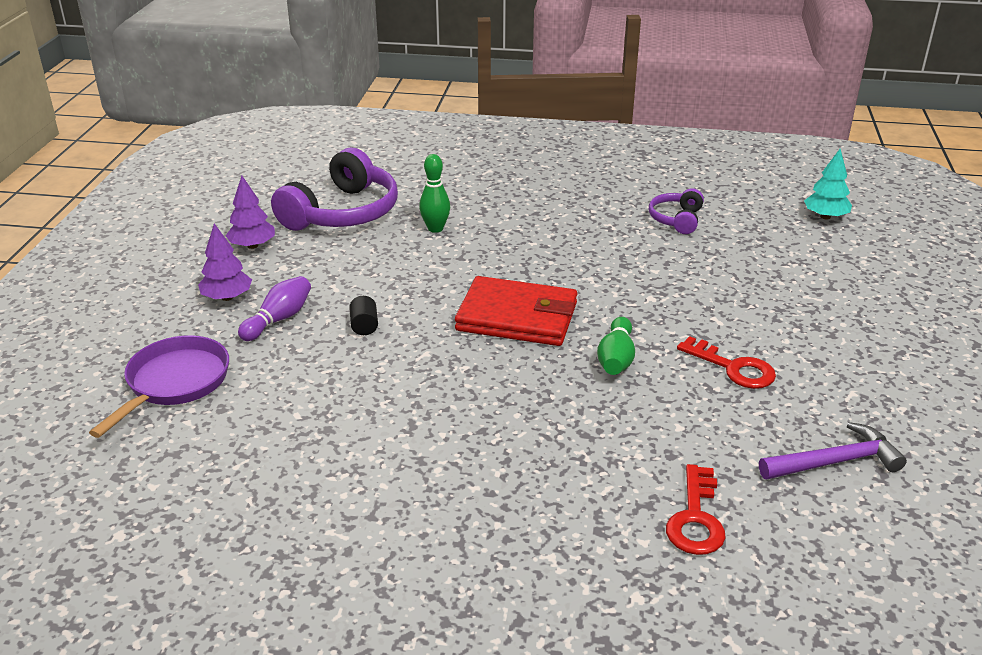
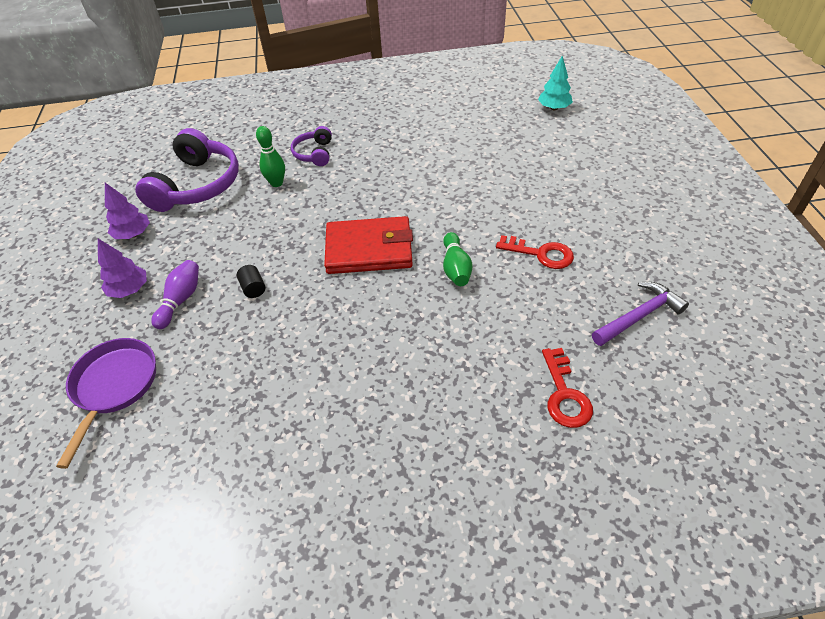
camera: 15 degrees left, 15 degrees up
(676, 219) = (453, 134): purple headphones -> purple headphones (314, 153)

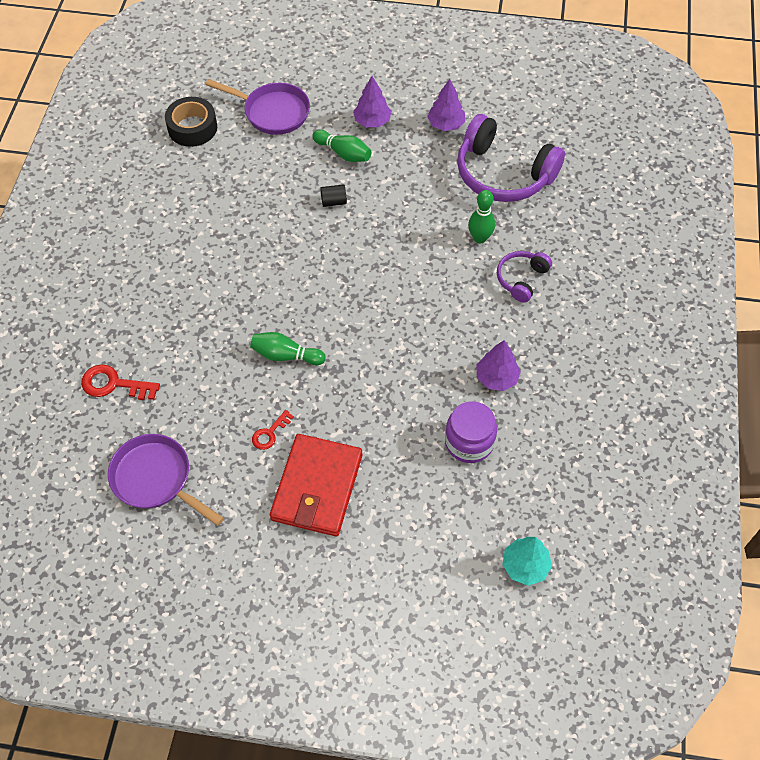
camera: 105 degrees right, 10 degrees up
(145, 470) = (192, 128): none -> black tape
(181, 300) = (343, 153): purple bowling pin -> green bowling pin
(314, 153) = (521, 279): purple headphones -> purple headphones turned 75 degrees counterclockwise
(369, 249) = (343, 294): red wallet -> red wallet (317, 487)
(415, 147) = (496, 378): none -> purple tree
(478, 148) = (469, 442): none -> purple jar
(540, 254) = (270, 433): red key -> red key, size x0.62
(638, 316) = (156, 479): purple hammer -> purple pan

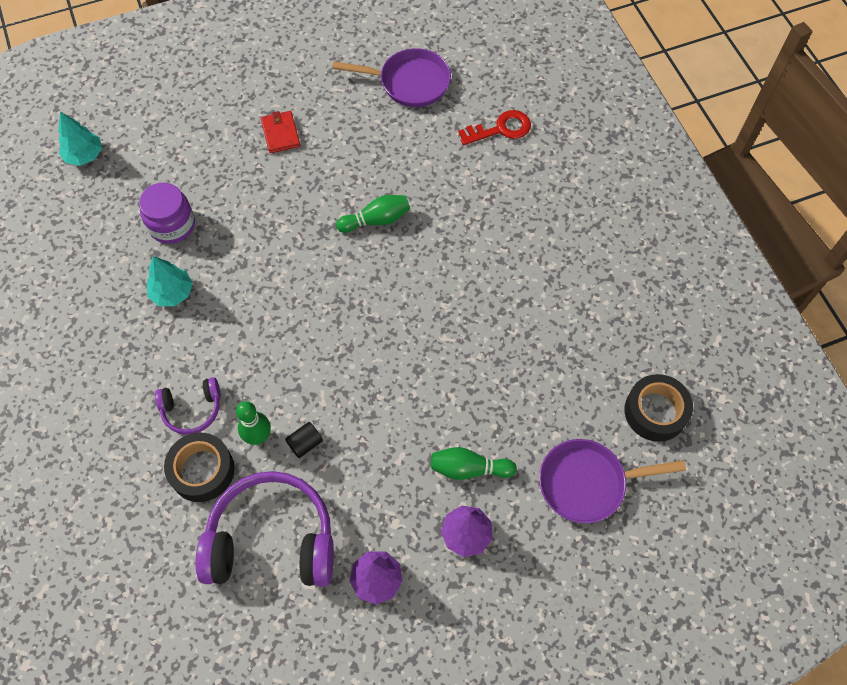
camera: 150 degrees right, 5 degrees up
(270, 433) = (345, 154): red key -> none
(317, 487) = (280, 133): red wallet -> red wallet, size x0.51
(333, 202) = (438, 399): black cylinder -> black cylinder (305, 443)
(496, 378) = (172, 293): purple tree -> turquoise tree
(521, 279) = (192, 409): purple headphones -> purple headphones turned 75 degrees clockwise
(532, 235) = (202, 470): none -> black tape

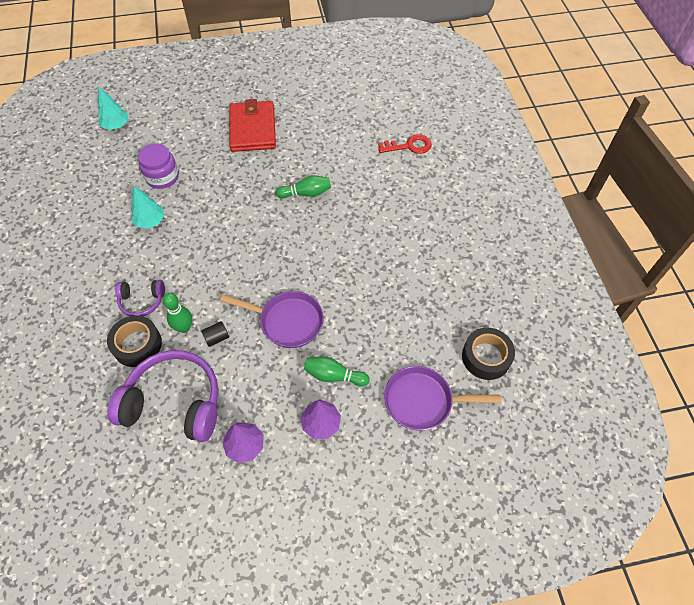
camera: 10 degrees right, 5 degrees down
(280, 133) = (253, 129): red wallet -> red wallet, size x1.97
(409, 82) = (351, 108): purple pan -> purple pan (287, 321)

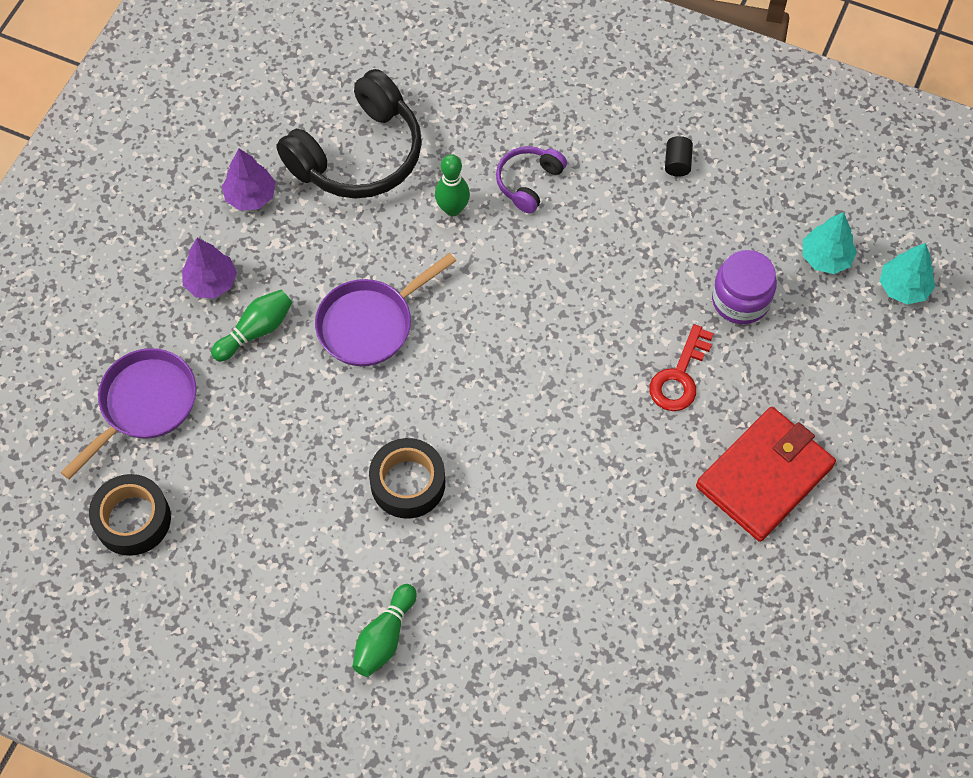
camera: 125 degrees right, 5 degrees up
(137, 345) = (466, 151): black tape -> black tape (408, 483)
(150, 221) = (661, 248): turquoise tree -> turquoise tree (825, 257)
(174, 402) = (359, 155): purple headphones -> black headphones
(216, 338) = (410, 235): black cylinder -> black cylinder (677, 163)
(253, 129) = (764, 476): red wallet -> red wallet turned 75 degrees counterclockwise
(306, 193) = (569, 472): green bowling pin -> green bowling pin (384, 637)
(409, 146) = (558, 694): red key -> red key (680, 376)

